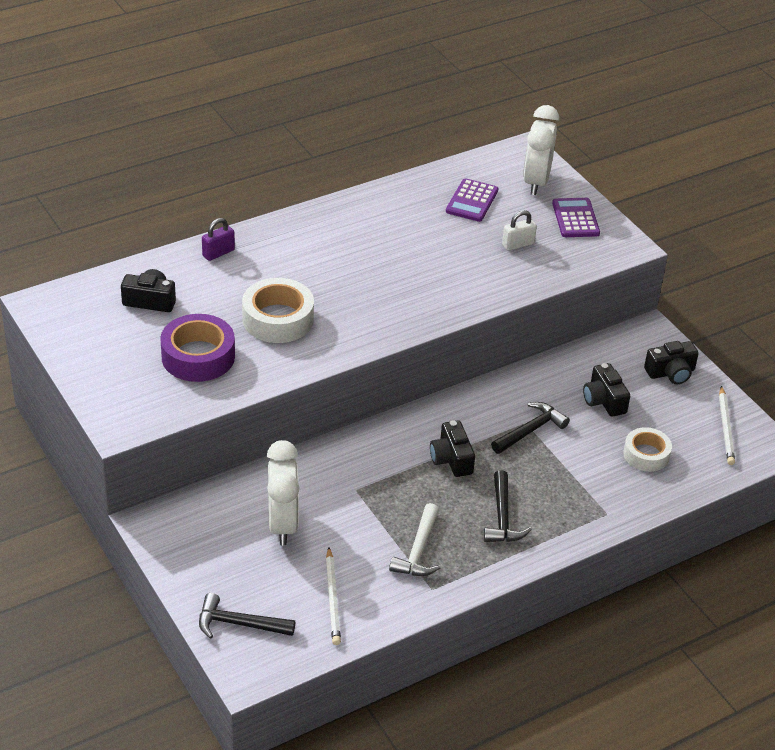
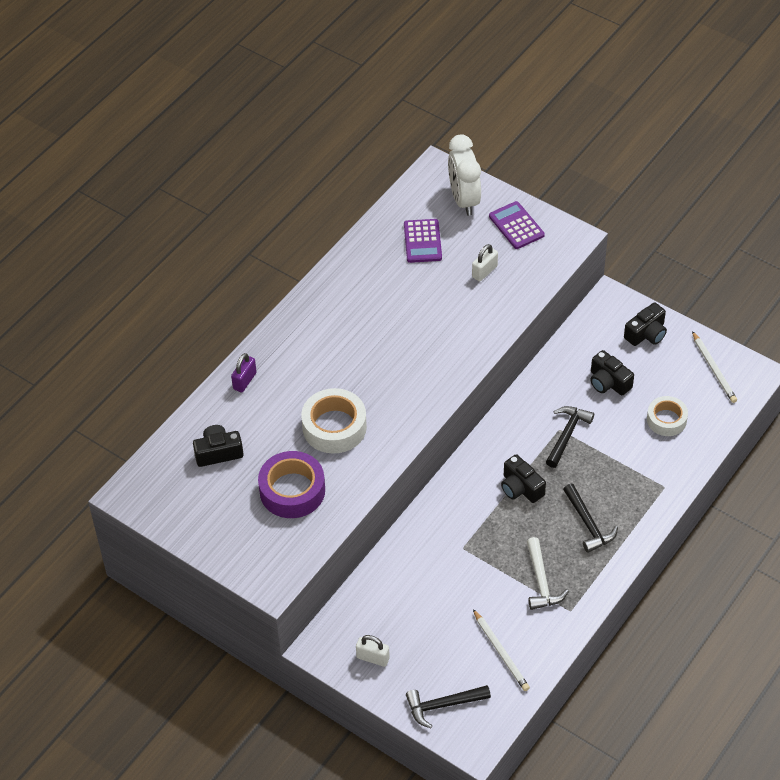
camera: 20 degrees left, 10 degrees up
(197, 552) = (373, 658): none -> white padlock
(282, 524) = (424, 604): white clock -> none

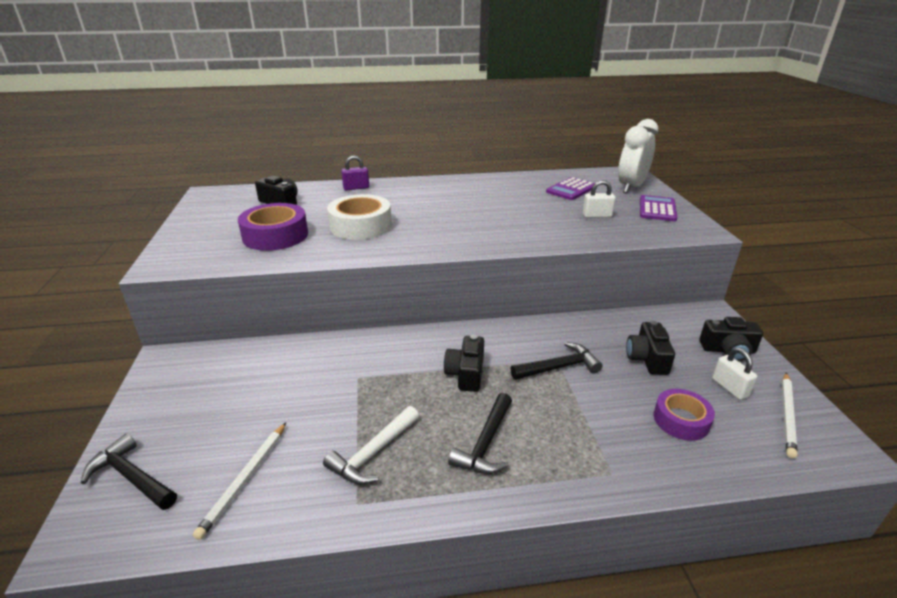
camera: 45 degrees right, 20 degrees down
(373, 658) = (172, 394): white padlock -> white padlock (729, 388)
(666, 420) = (681, 420): white tape -> purple tape

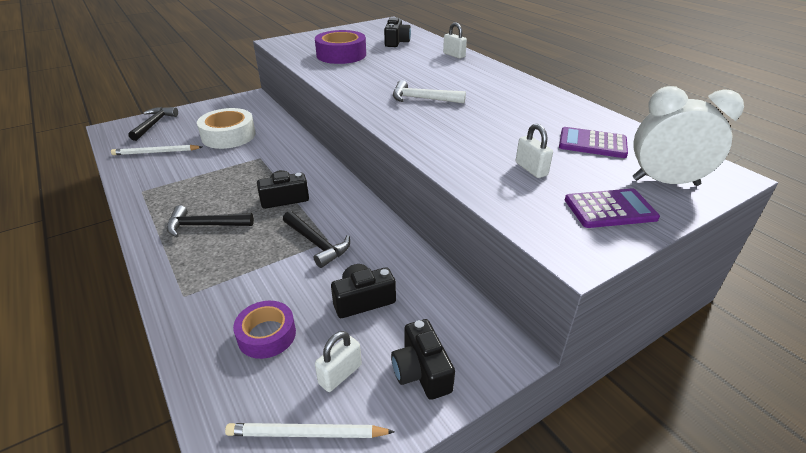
camera: 65 degrees right, 5 degrees up
(356, 188) = (454, 55): purple padlock -> white padlock
(360, 225) = (383, 73): white tape -> white tape (228, 136)
(373, 453) = (185, 184): white hammer -> white hammer (423, 99)

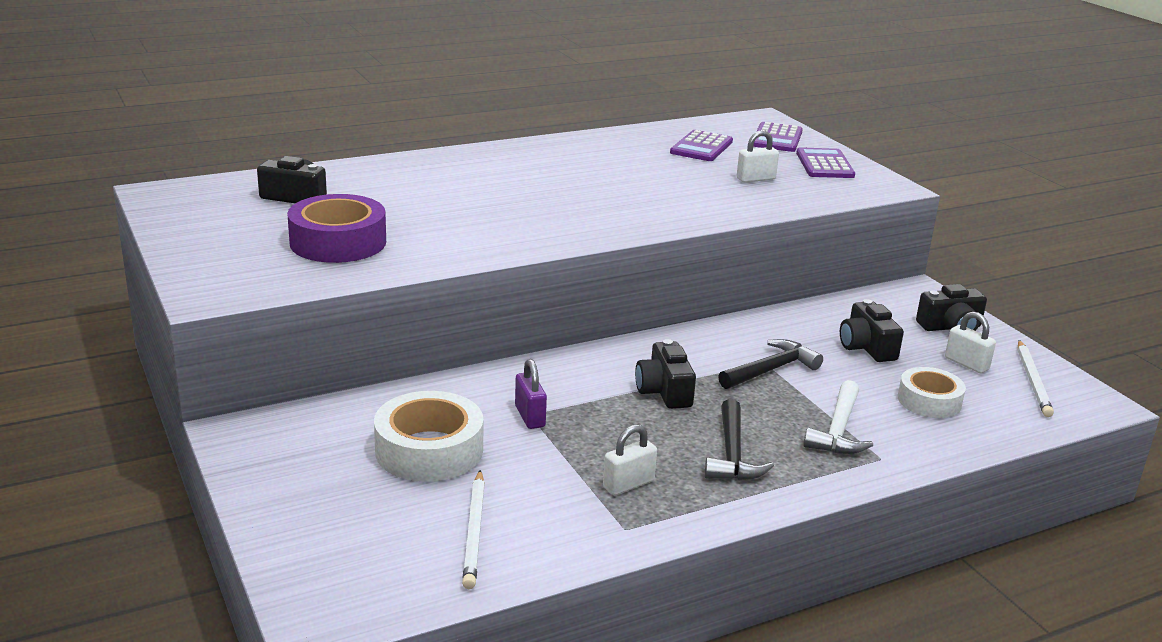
camera: 85 degrees left, 10 degrees down
(154, 124) = (326, 554): black hammer -> none
(257, 157) = (530, 416): none -> purple padlock
(267, 335) = (929, 401): purple tape -> white tape
(423, 99) = (563, 204): white hammer -> white hammer (838, 430)
(454, 55) = (393, 167): white padlock -> white padlock (628, 484)
(665, 182) = (777, 138): white clock -> purple calculator

